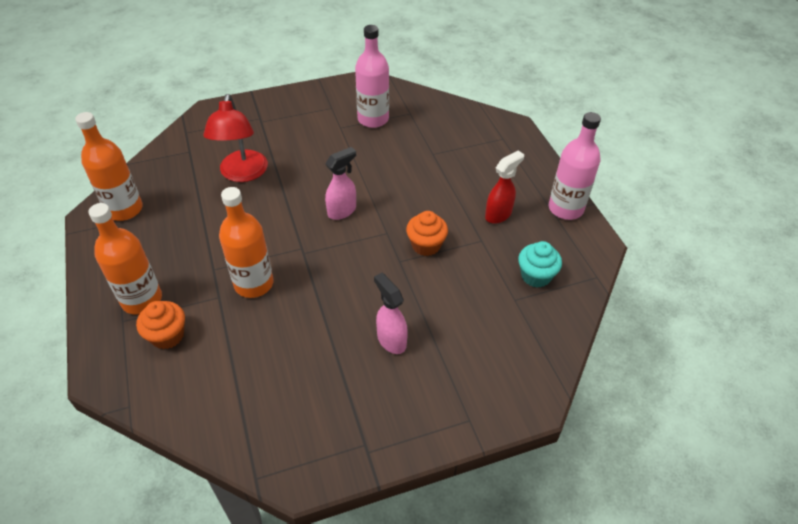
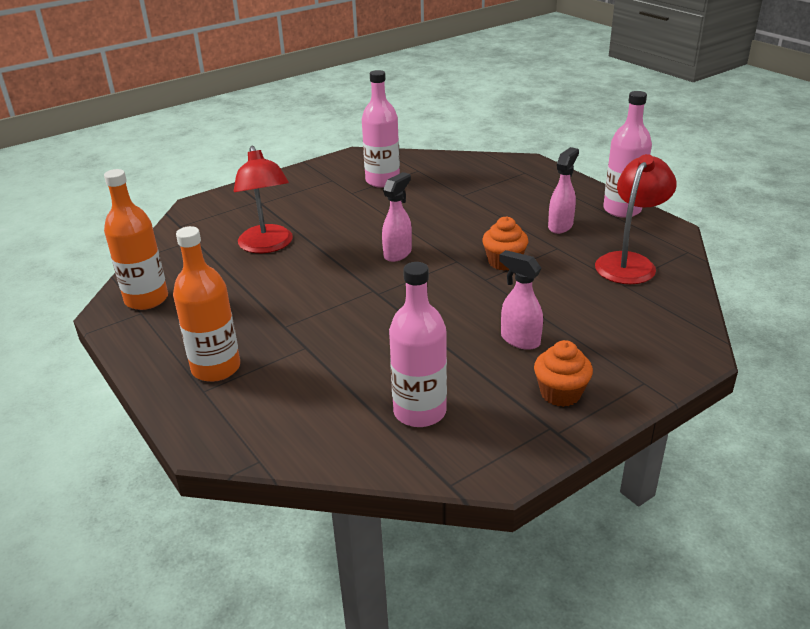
camera: 15 degrees left, 15 degrees down
(167, 336) = (267, 391): orange cupcake -> orange cupcake (560, 393)
(254, 284) = (339, 328): orange bottle -> none
(271, 394) = (419, 411): none -> pink bottle
(498, 215) = (560, 226): red spray bottle -> pink spray bottle
(536, 276) = (629, 262): turquoise cupcake -> red lamp

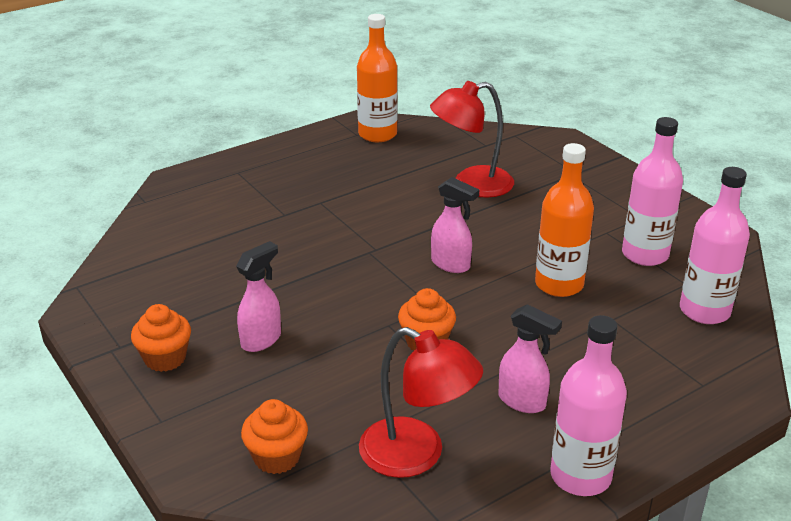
camera: 90 degrees right, 0 degrees up
(216, 368) = (266, 175): orange bottle -> orange bottle (559, 284)
(419, 411) = (171, 273): pink bottle -> pink bottle (704, 311)
(658, 318) = (277, 457): none -> orange cupcake

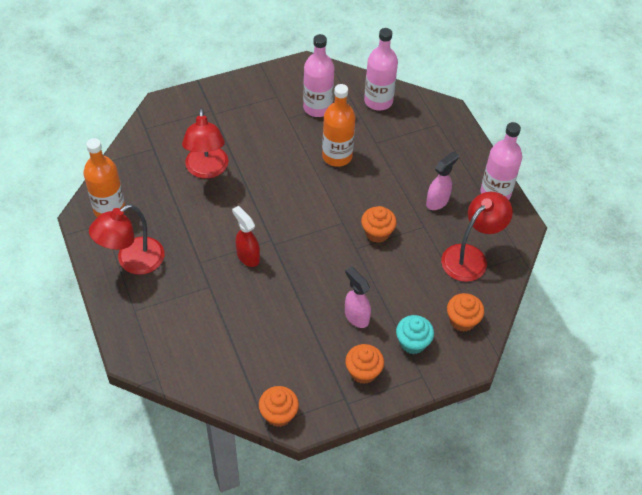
camera: 80 degrees left, 20 degrees up
(94, 293) = (278, 414): none -> orange cupcake
(223, 403) = (412, 342): none -> turquoise cupcake
(307, 160) = (132, 261): none -> red lamp
(341, 234) = (247, 256): none -> red spray bottle
(451, 265) = (301, 203): pink spray bottle -> none

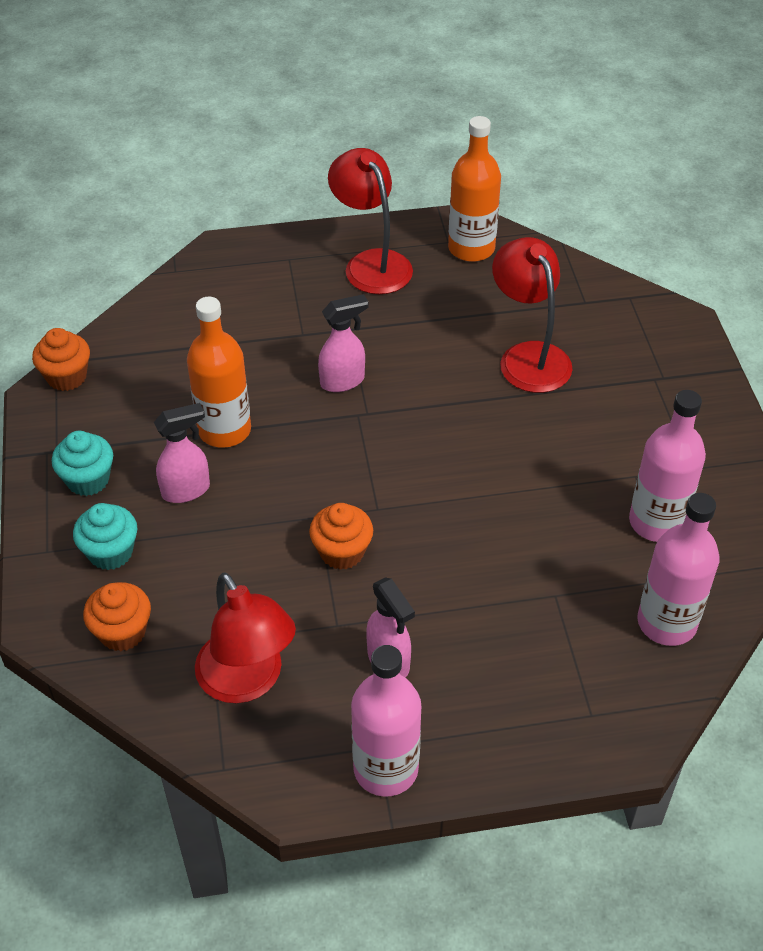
camera: 105 degrees right, 5 degrees down
(207, 170) = (528, 356): red lamp -> red lamp turned 60 degrees clockwise
(247, 256) = (343, 381): red spray bottle -> pink spray bottle
(337, 156) = (530, 529): orange bottle -> orange bottle (224, 430)
(363, 372) = (88, 480): orange cupcake -> turquoise cupcake

